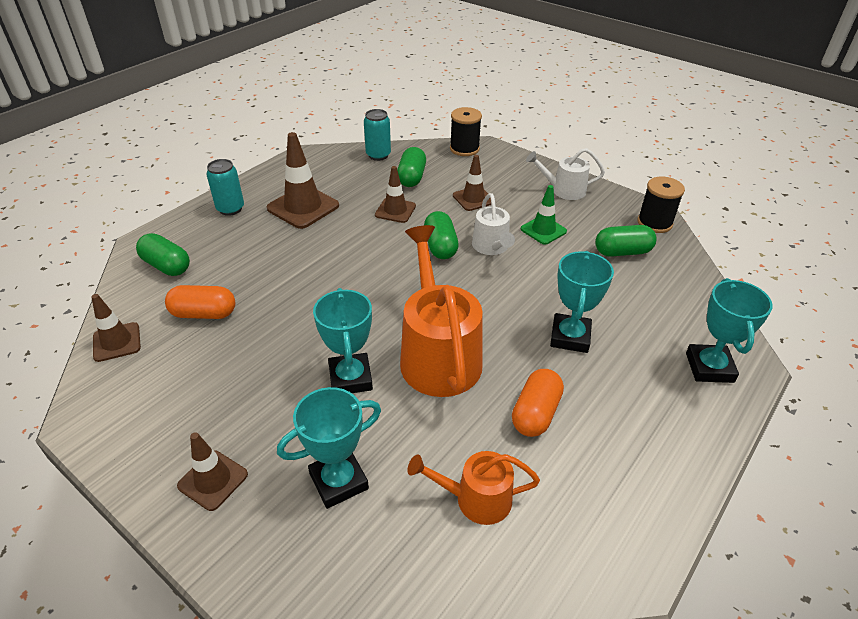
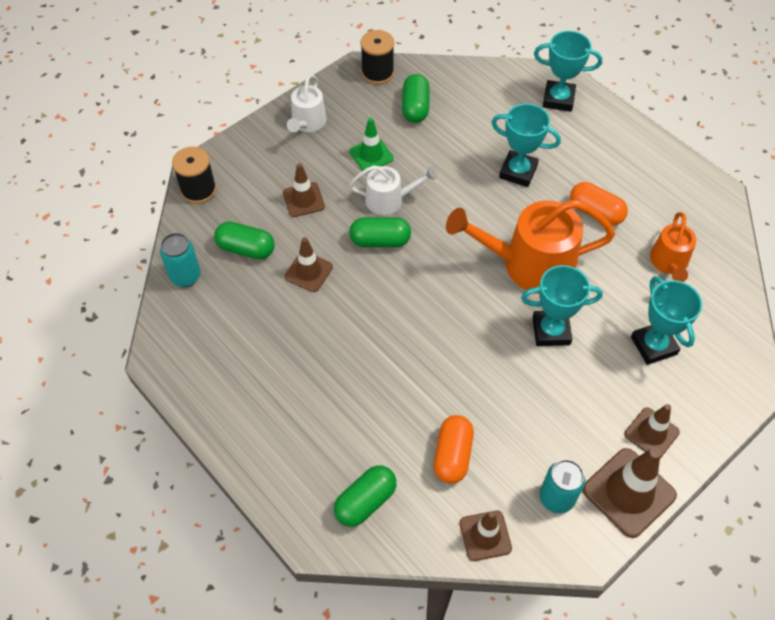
camera: 80 degrees left, 15 degrees up
(230, 209) = (264, 440): turquoise can -> turquoise can (556, 498)
(303, 207) = (280, 361): brown traffic cone -> brown traffic cone (629, 492)

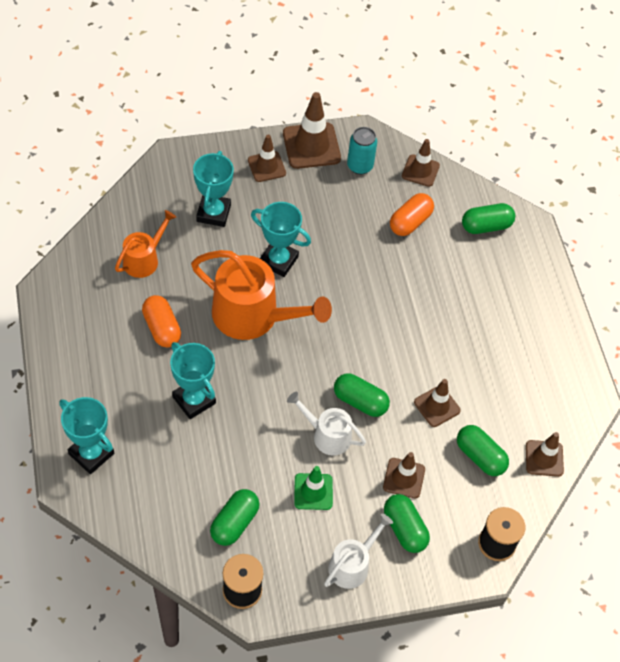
camera: 155 degrees left, 0 degrees up
(185, 276) = (544, 458): turquoise can -> brown traffic cone
(281, 164) = (404, 529): none -> green capsule

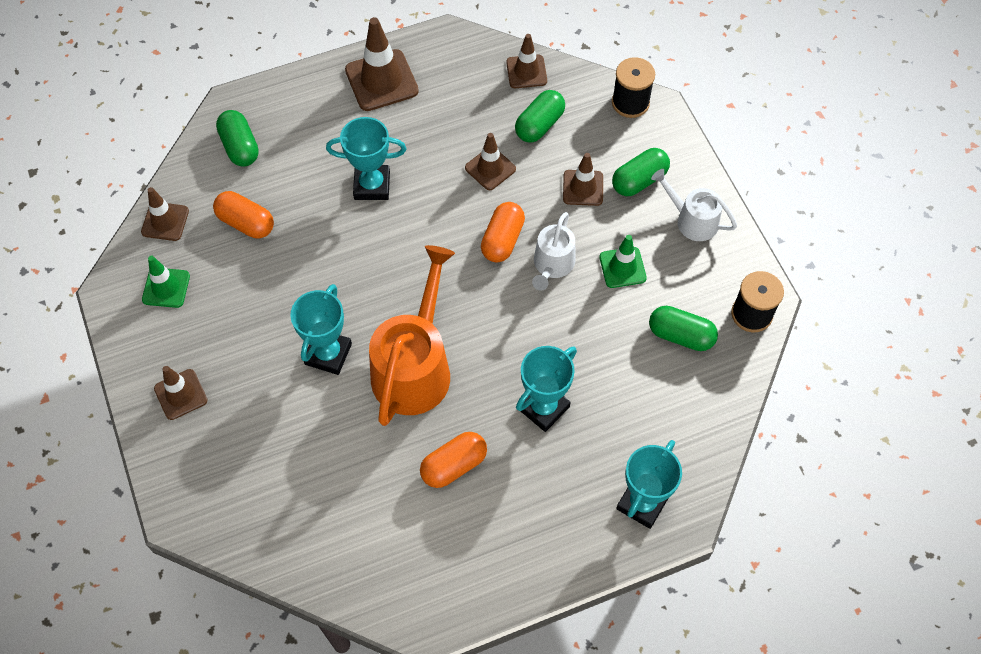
camera: 95 degrees left, 5 degrees up
(144, 259) = (355, 511): orange watering can -> none
(213, 213) = (266, 443): turquoise trophy -> turquoise trophy (372, 185)
(311, 146) = (139, 348): brown traffic cone -> brown traffic cone (381, 80)
(360, 166) = (166, 288): turquoise can -> green traffic cone
(360, 401) = (502, 240): green capsule -> orange capsule

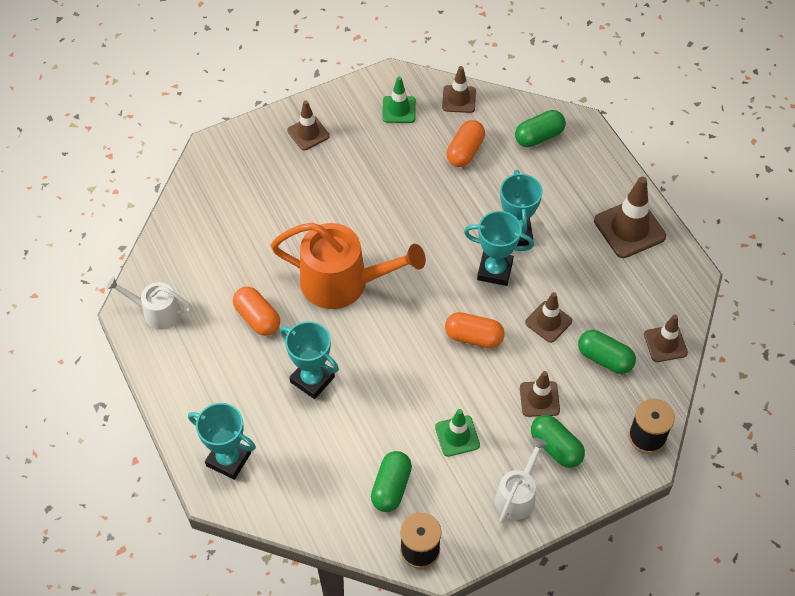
camera: 85 degrees right, 5 degrees down
(328, 354) = (350, 222): turquoise trophy -> turquoise trophy (495, 270)
(552, 265) = (453, 378): white watering can -> white watering can (157, 312)

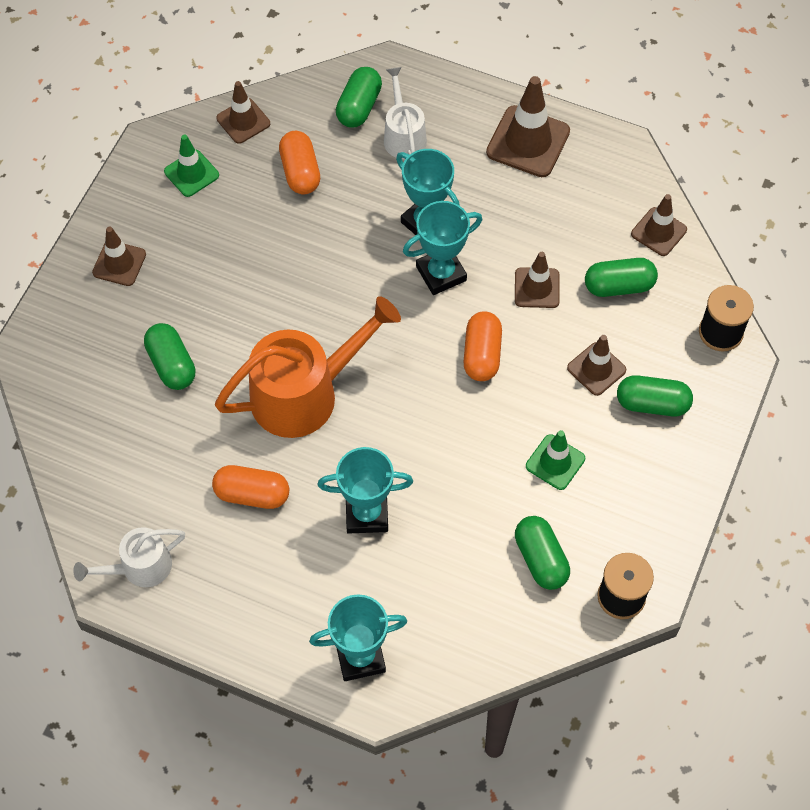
camera: 40 degrees left, 5 degrees up
(283, 211) = (171, 364): none -> green capsule
(473, 337) = (482, 354): orange capsule -> orange capsule turned 60 degrees counterclockwise
(517, 495) = (660, 476): white watering can -> white watering can (403, 136)

